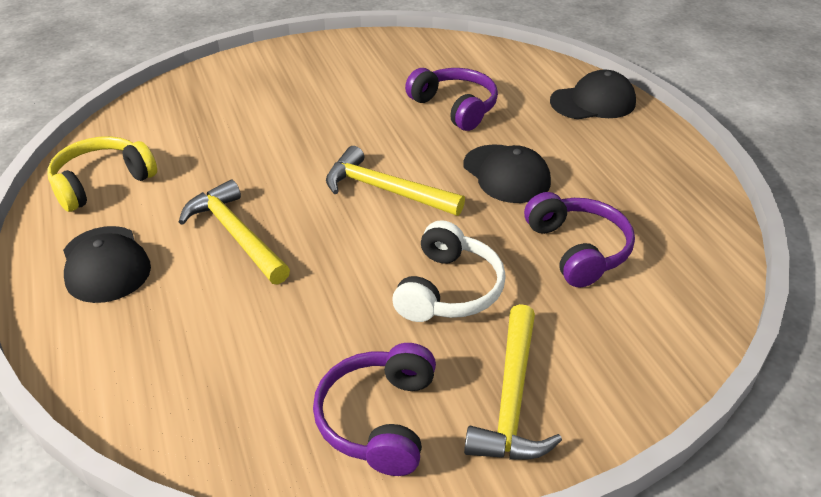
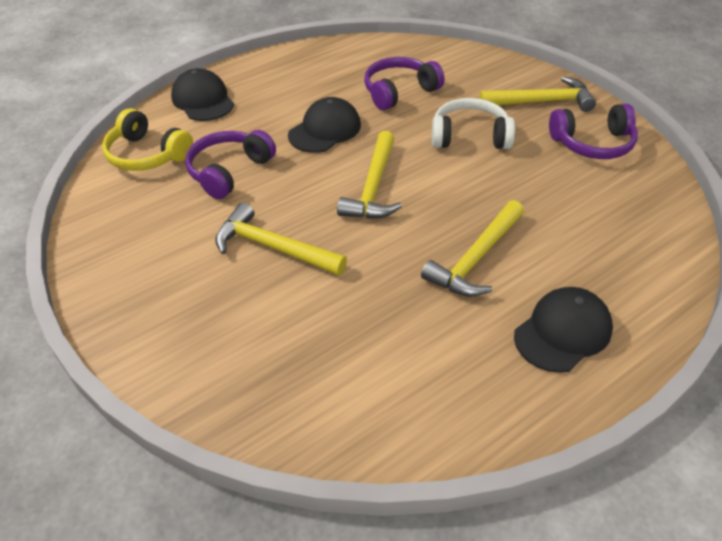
camera: 105 degrees left, 5 degrees up
(101, 182) = (454, 397): yellow headphones -> yellow headphones (147, 155)
(331, 120) = (273, 247): none -> yellow hammer

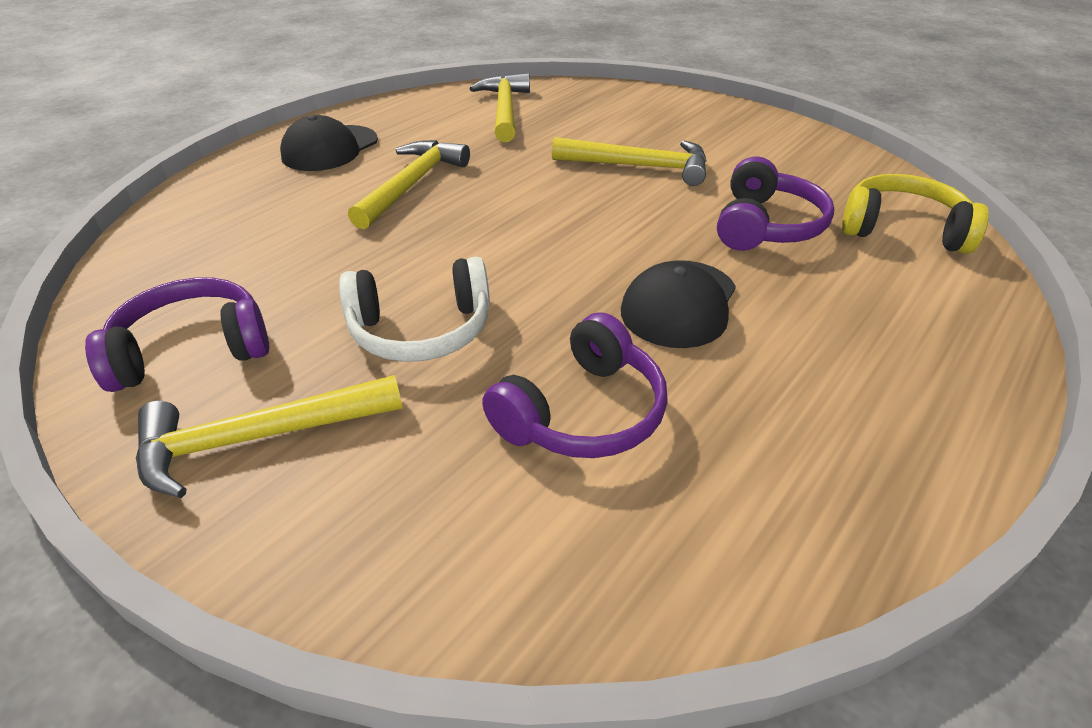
camera: 165 degrees right, 5 degrees down
(203, 100) = (947, 327): black cap -> none
(373, 187) = (557, 234): yellow hammer -> yellow hammer (505, 110)

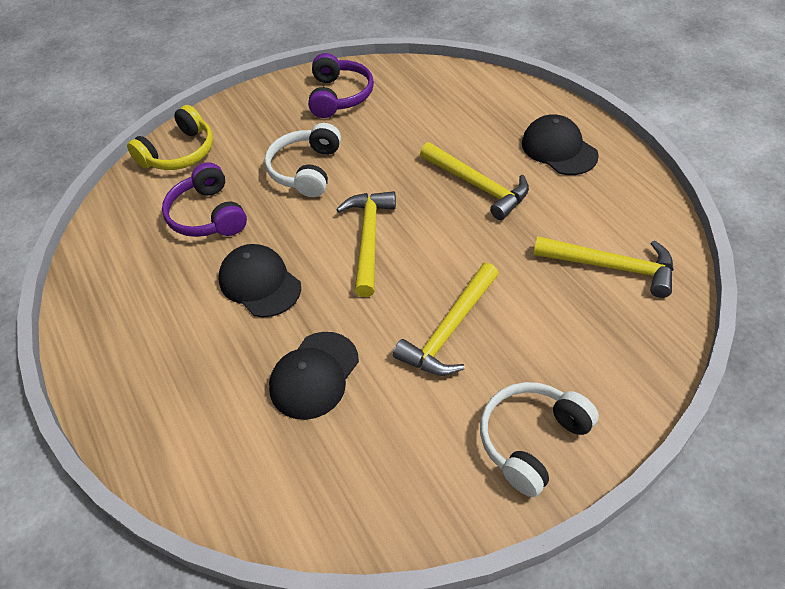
camera: 115 degrees right, 10 degrees up
(258, 438) = (266, 115): yellow hammer -> yellow hammer (369, 239)
(716, 120) = (531, 440): none -> white headphones
(766, 226) = (314, 375): purple headphones -> black cap
(902, 229) = (257, 472): yellow headphones -> yellow headphones (179, 153)

